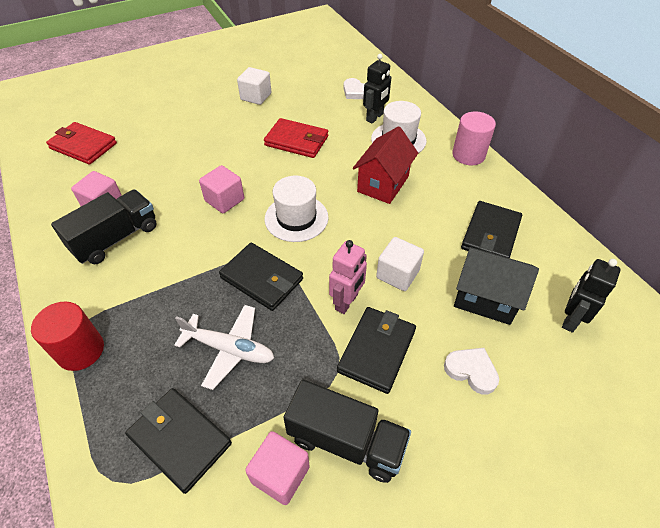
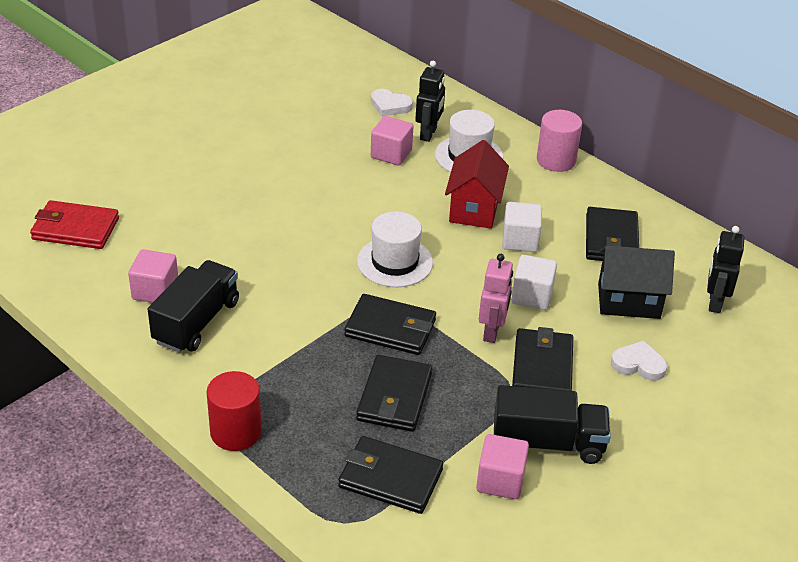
camera: 20 degrees left, 10 degrees down
(224, 200) = (300, 258): pink cube -> pink cube (391, 154)
(230, 349) = (394, 397): white plane -> black wallet
(256, 97) = (264, 131): white cube -> white cube (520, 240)
(296, 141) = (348, 177): red wallet -> none

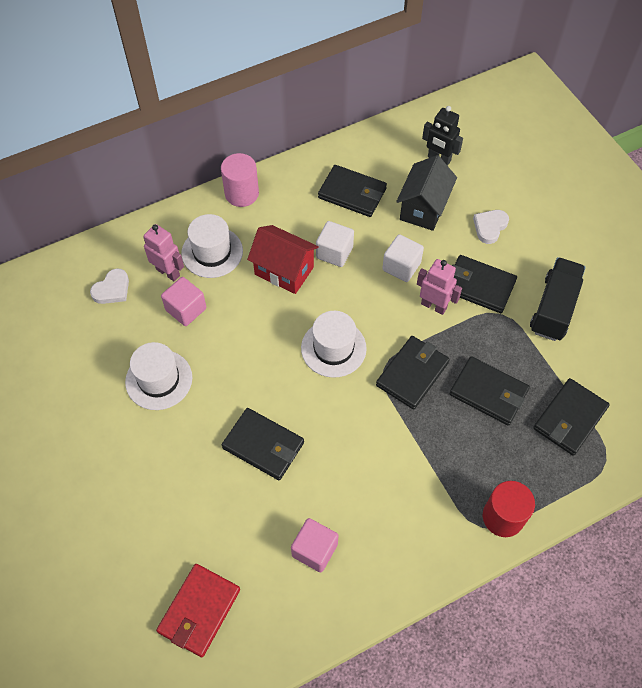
camera: 70 degrees left, 20 degrees up
(196, 322) = (366, 522): black truck -> none
(258, 235) = (263, 445): none -> black wallet
(304, 154) = (159, 380): none -> white hat
(428, 134) = (168, 272): black robot -> pink robot
(500, 480) = (583, 349): pink cube -> none

